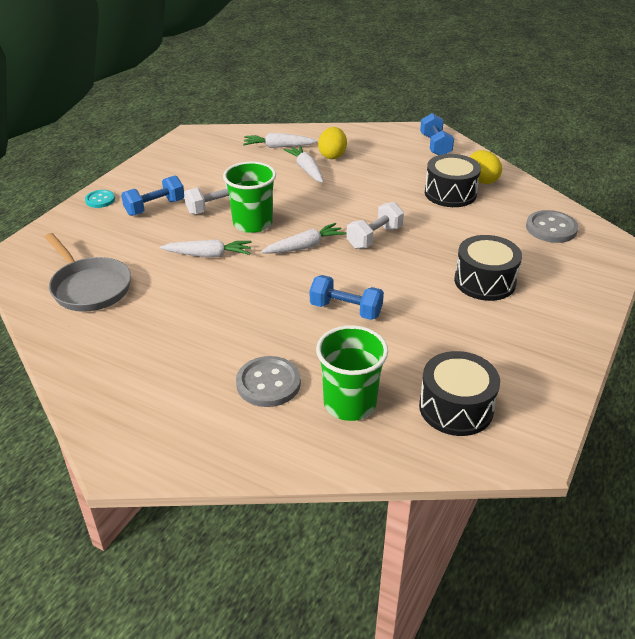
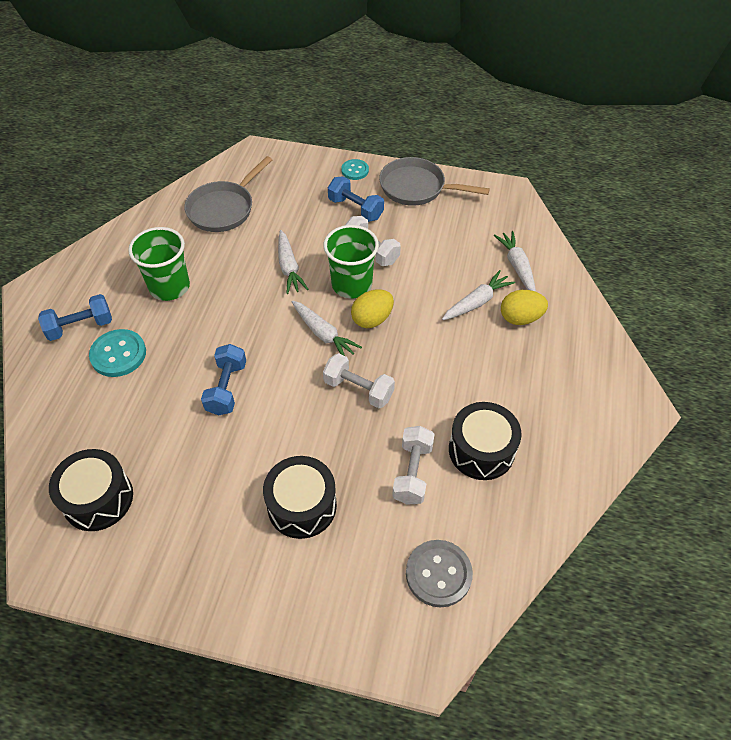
camera: 75 degrees right, 15 degrees up
(152, 173) = (416, 188): none -> grey pan
(268, 383) = (118, 354): grey button -> turquoise button
(350, 403) = (98, 416): green cup -> green cup (169, 287)
(435, 145) = (600, 418): blue dumbbell -> blue dumbbell (80, 327)
(463, 225) = (412, 472): none -> white dumbbell
(482, 180) = (531, 483): yellow egg -> yellow egg (372, 319)

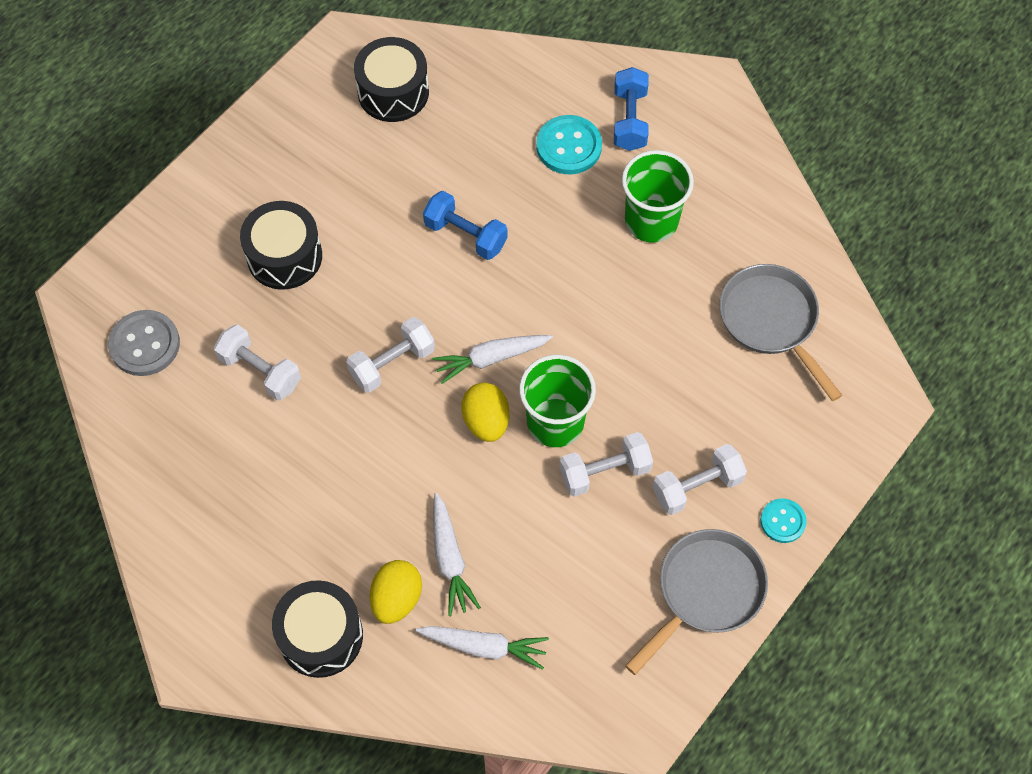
camera: 115 degrees right, 10 degrees up
(289, 267) = (621, 361): white carrot -> none
(355, 209) = (697, 487): blue dumbbell -> white dumbbell
(481, 450) = (245, 451): black drum -> black drum (321, 636)

